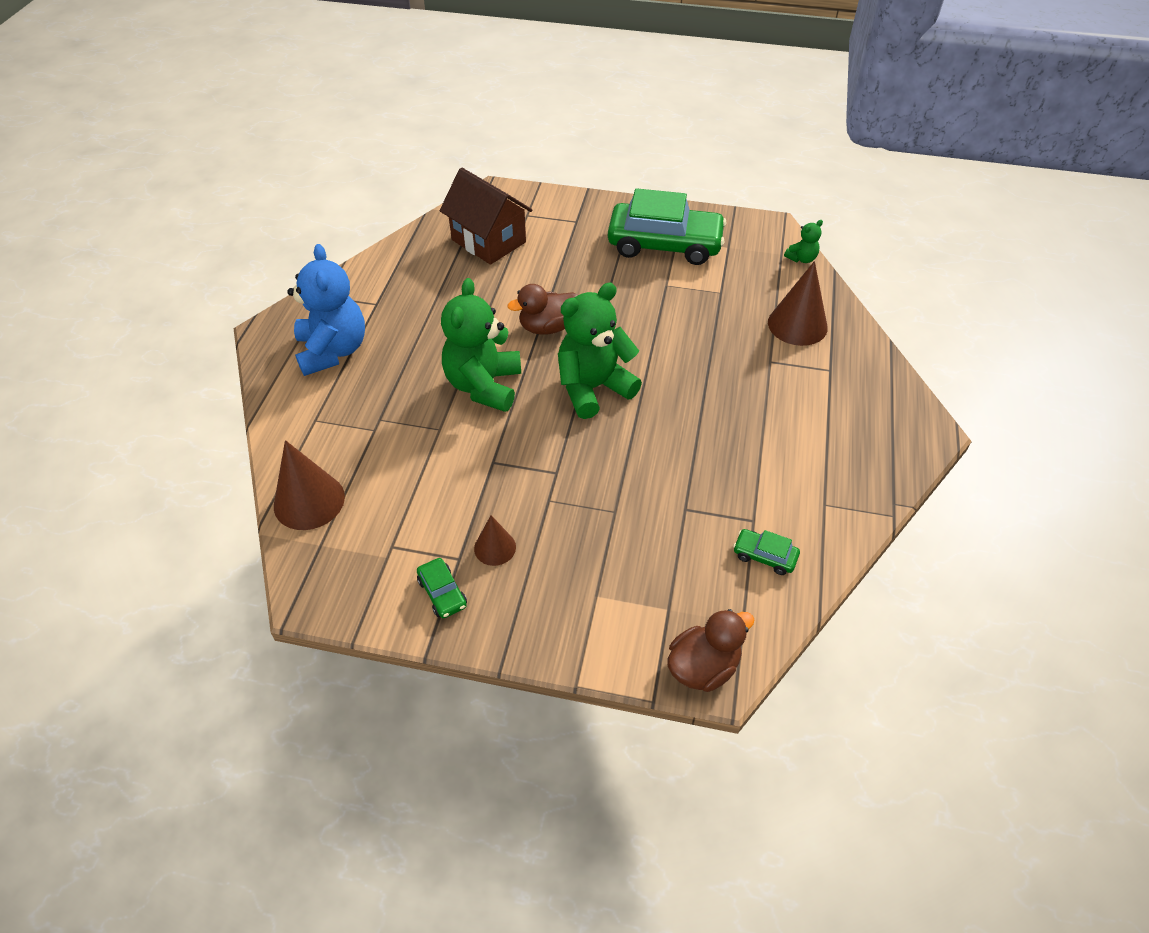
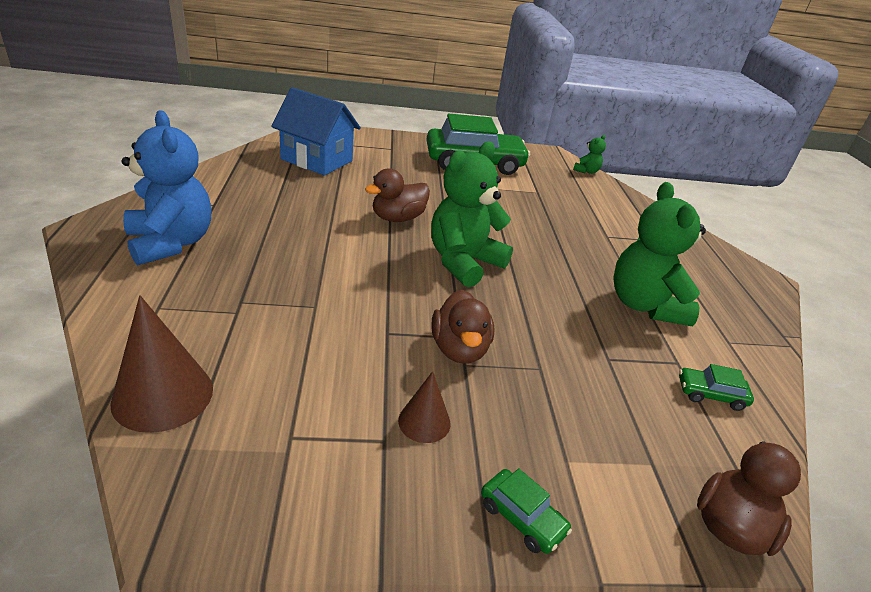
camera: 20 degrees left, 15 degrees down
(442, 593) = (377, 486): green car -> green car (522, 518)
(484, 386) = (352, 265): green teddy bear -> green teddy bear (644, 305)
(488, 241) = (317, 160): brown house -> blue house
(549, 485) = (459, 349): none -> brown duck
(797, 325) = (612, 211): brown cone -> none

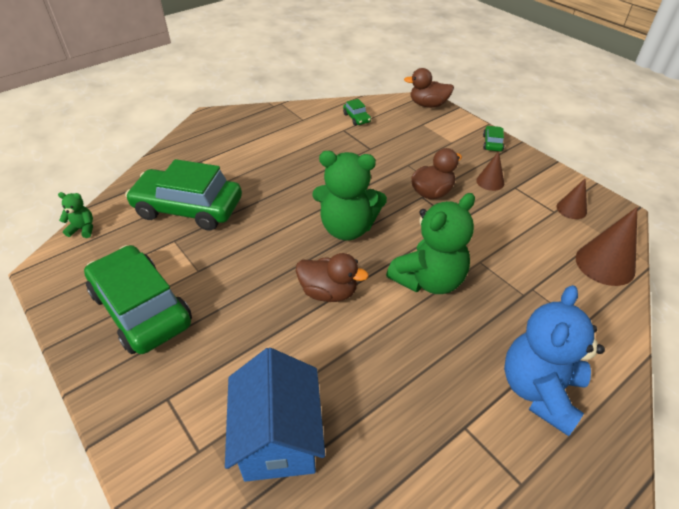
camera: 120 degrees left, 10 degrees up
(268, 462) = (571, 209): none -> brown cone
(577, 209) = (188, 208): none -> green car
(644, 305) = (301, 148): green teddy bear -> green teddy bear (429, 280)

